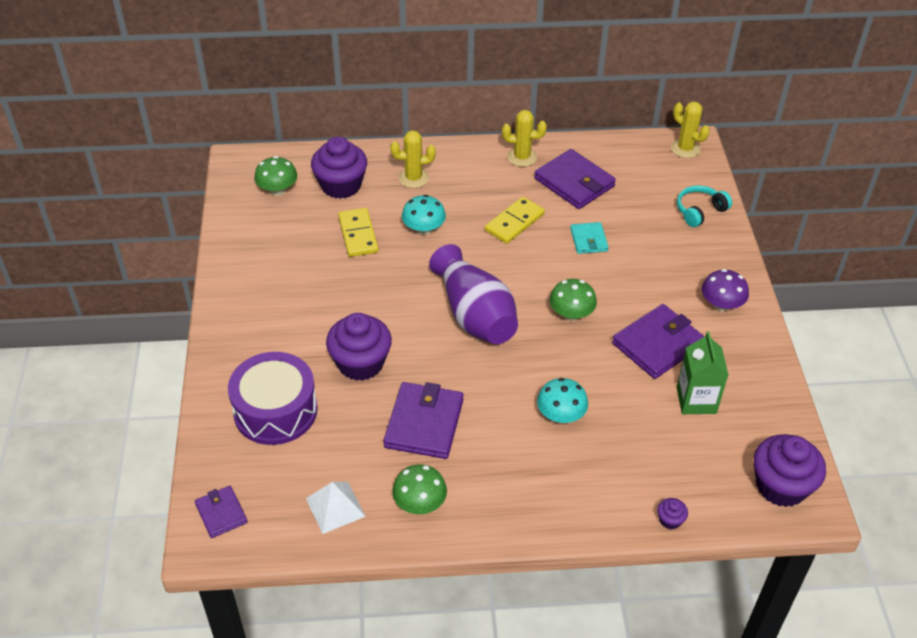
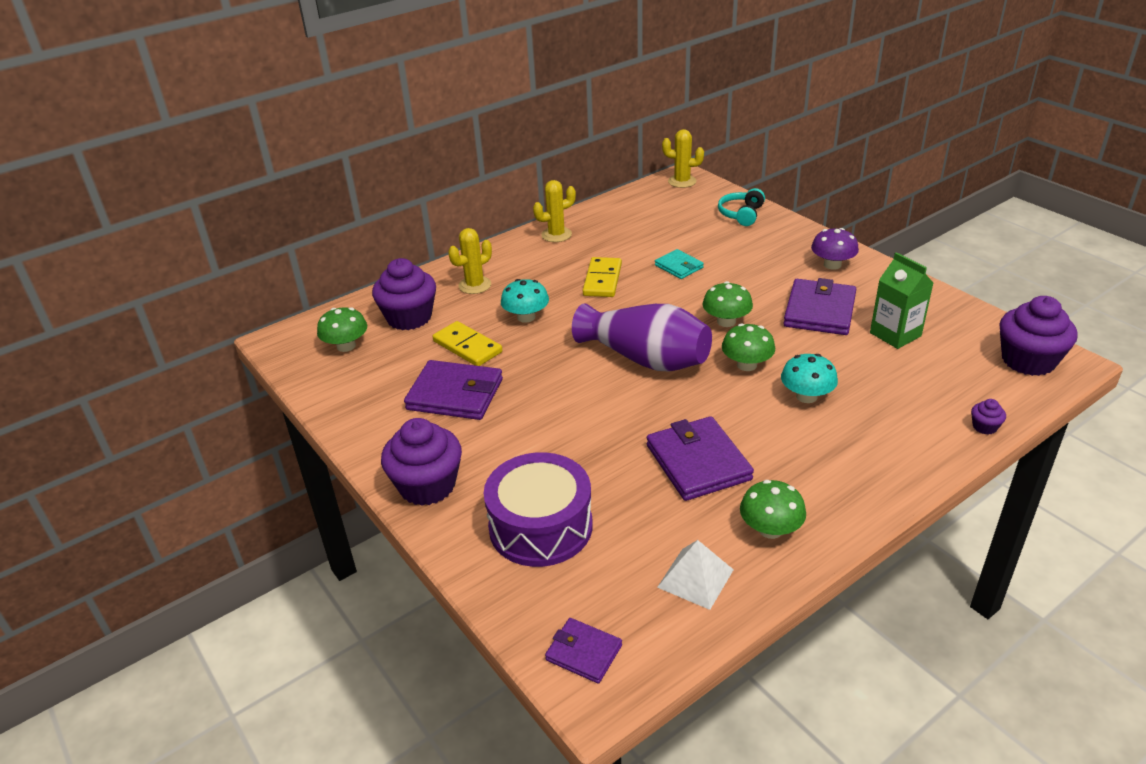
camera: 30 degrees left, 10 degrees down
(360, 363) = (582, 444): purple cupcake -> purple cupcake (427, 485)
(545, 362) = (746, 365): none -> green mushroom
(574, 182) = (620, 234): purple wallet -> purple wallet (455, 394)

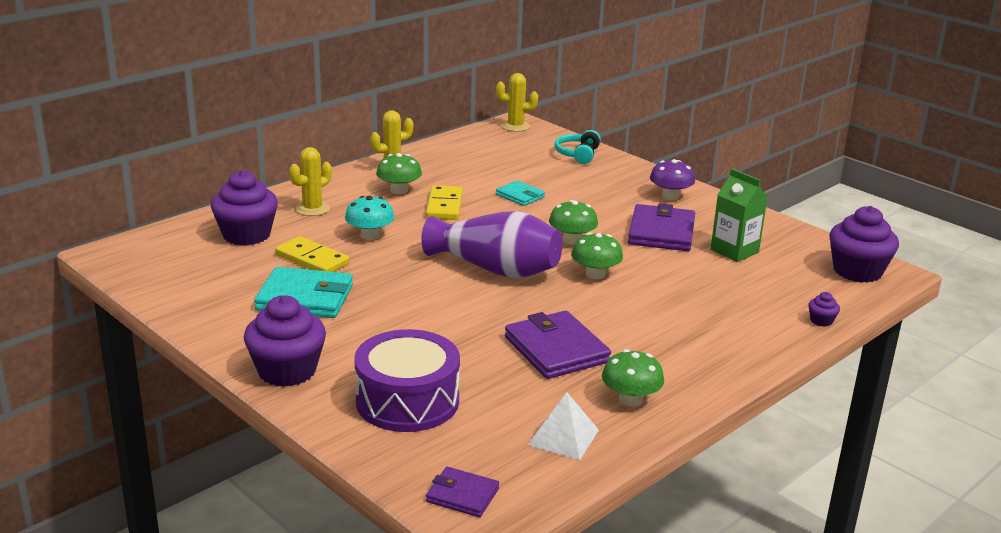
camera: 10 degrees left, 10 degrees down
(346, 346) = (182, 258): green mushroom -> green mushroom (399, 190)
(455, 394) = (305, 298): purple wallet -> turquoise wallet
(806, 396) = (655, 298): turquoise mushroom -> none

